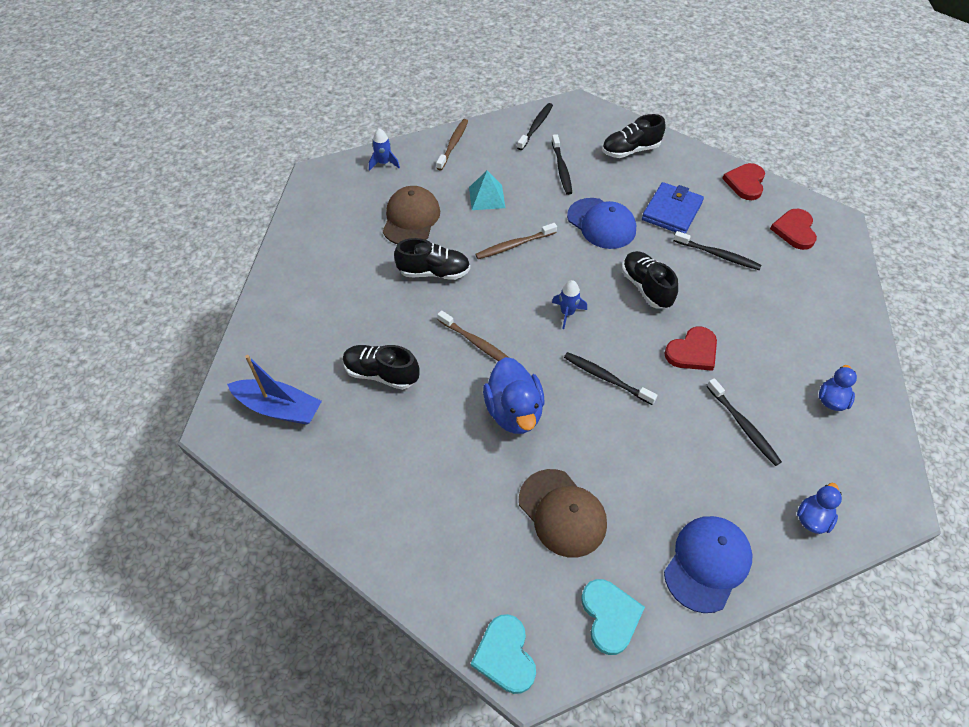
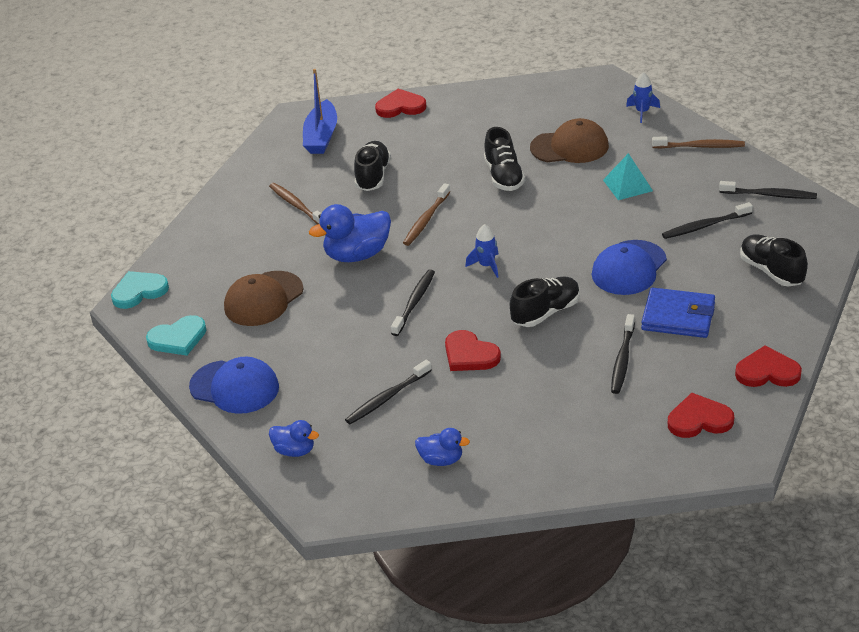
camera: 80 degrees right, 15 degrees down
(265, 327) = (400, 106): none -> red heart
(514, 245) = (565, 216): brown toothbrush -> brown toothbrush (296, 205)

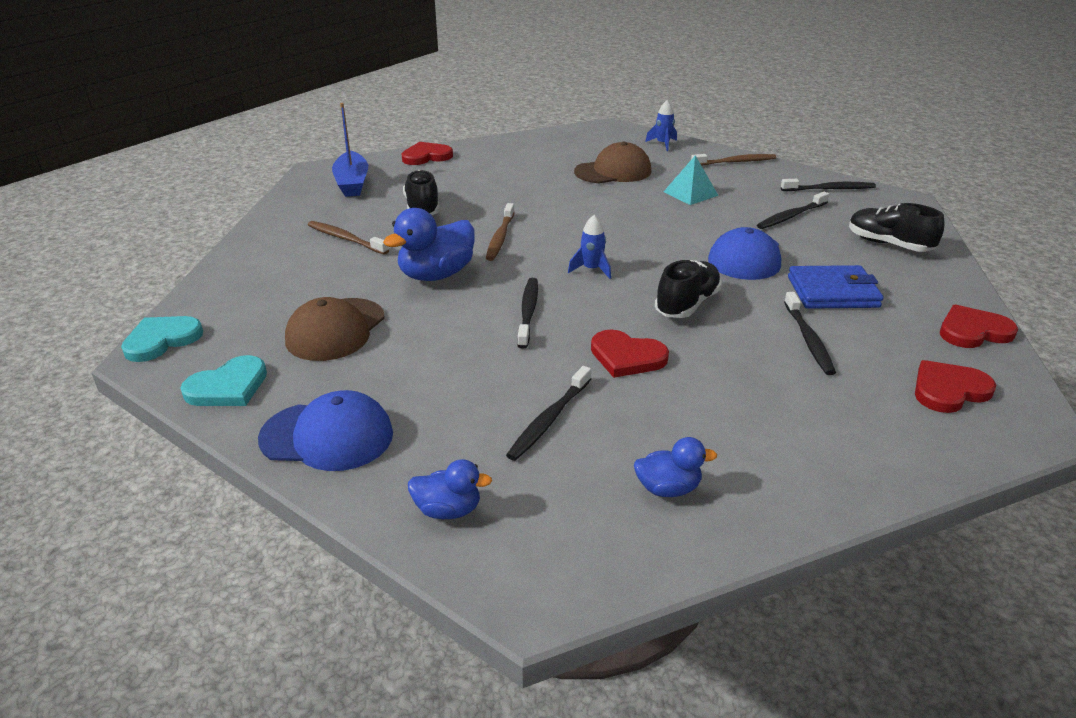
camera: 20 degrees left, 5 degrees down
(504, 176) = (562, 197): black shoe -> none

